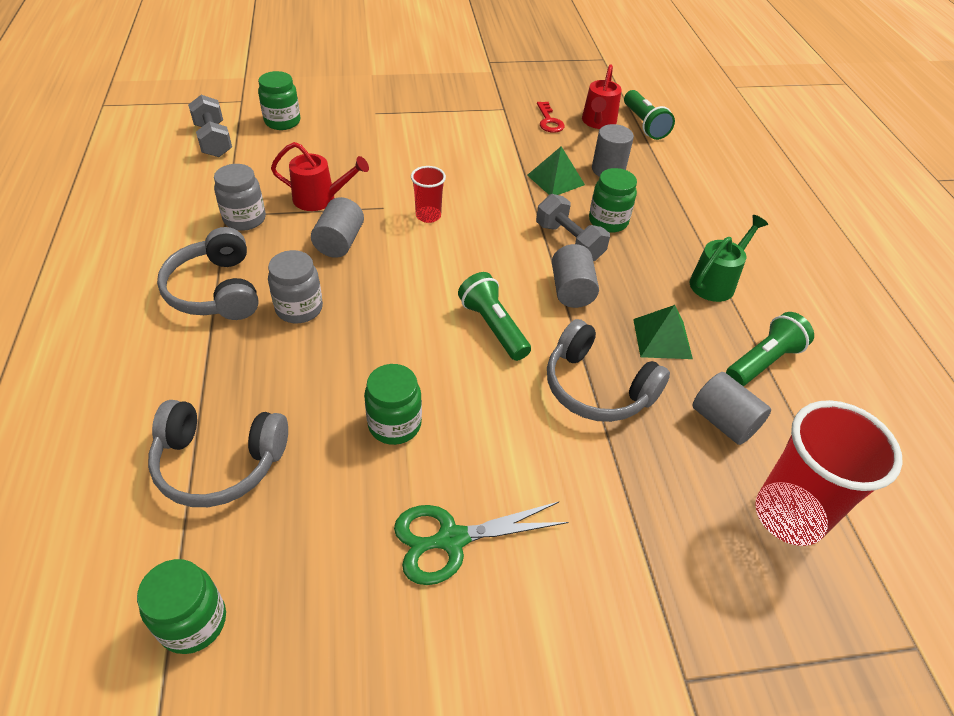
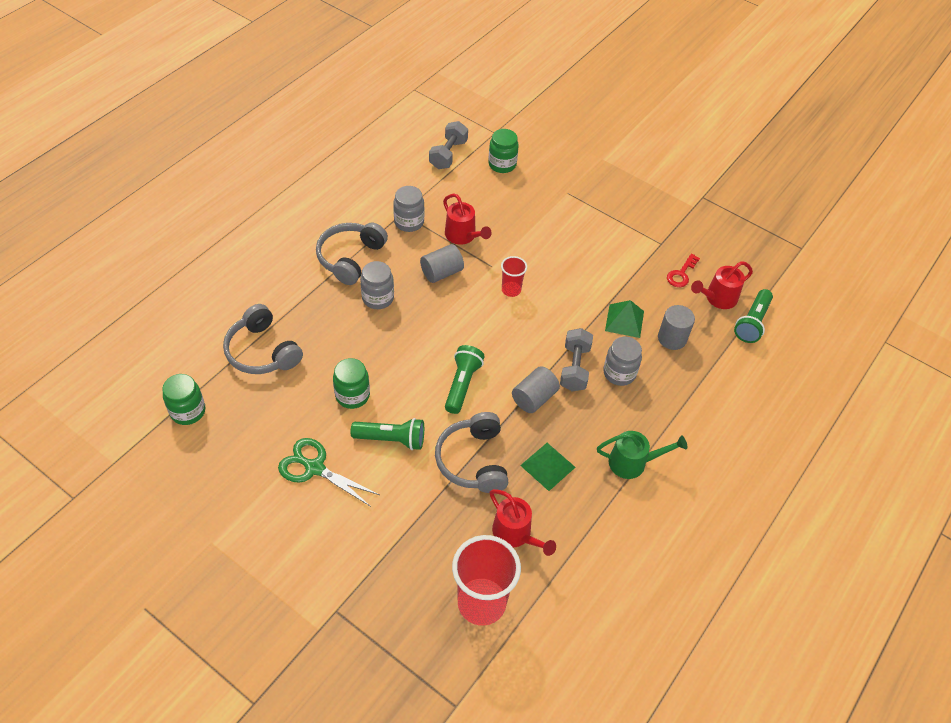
camera: 45 degrees right, 5 degrees up
(608, 221) = (619, 373): green jar -> grey jar
(723, 422) = (516, 534): grey cylinder -> red watering can
(763, 362) = (589, 527): green flashlight -> green flashlight (391, 439)

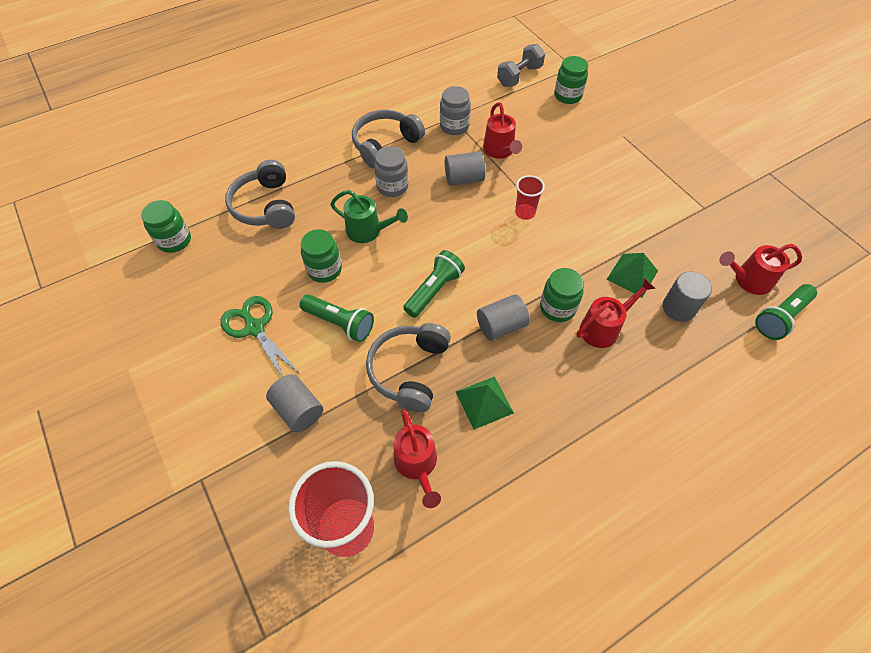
camera: 25 degrees right, 5 degrees up
(392, 525) = (298, 410): none -> grey cylinder
(574, 368) = (557, 308): grey dumbbell -> green jar
(619, 373) = (604, 327): grey jar -> red watering can
(633, 462) = (580, 430): green watering can -> green watering can (368, 231)
(681, 274) = (715, 244): red key -> none

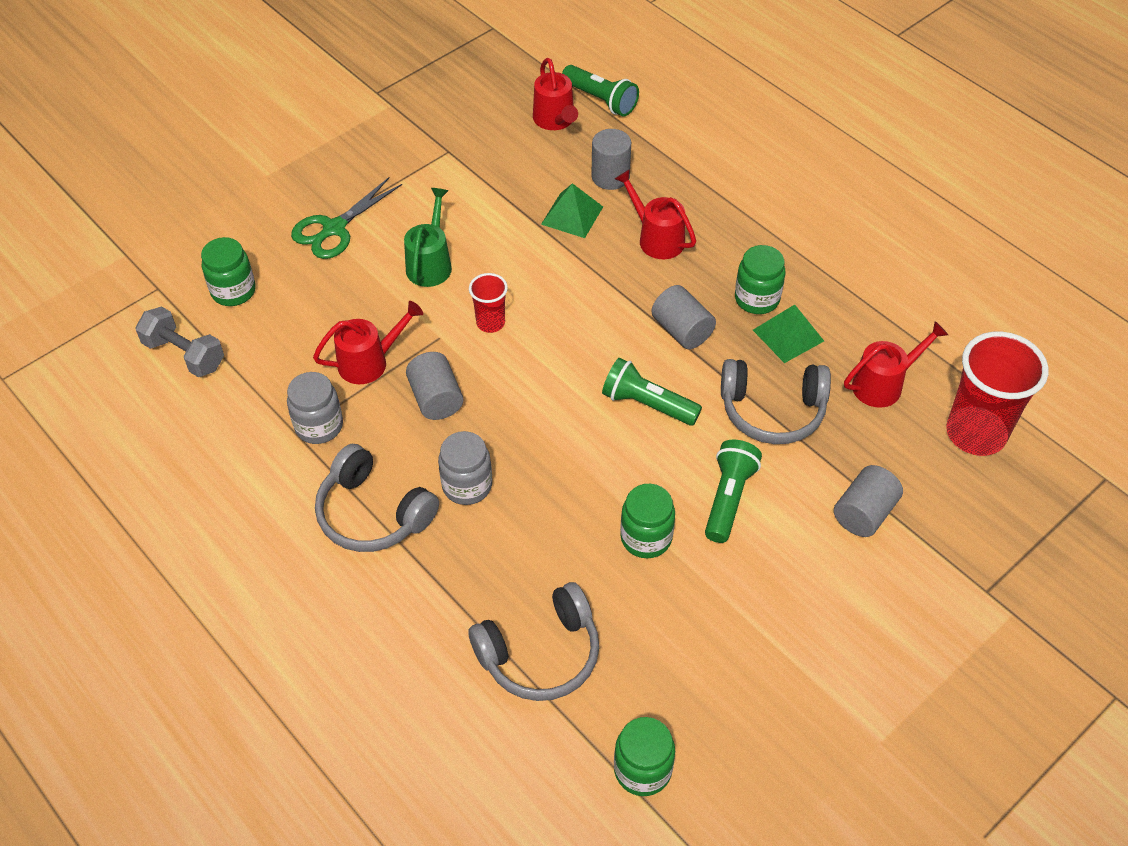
camera: 100 degrees left, 5 degrees down
(255, 328) = (766, 597): green scissors -> green scissors (334, 228)
(368, 231) = (562, 498): green watering can -> green watering can (430, 263)
(557, 308) = (640, 280): green jar -> green jar (757, 299)

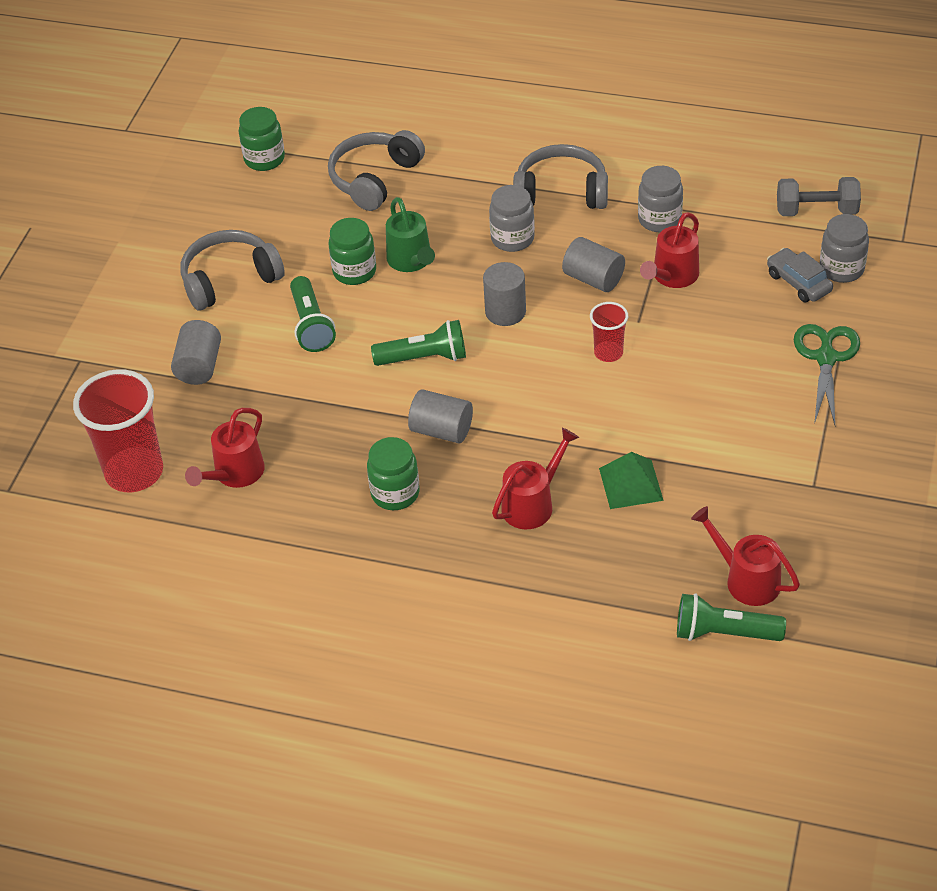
camera: 150 degrees right, 5 degrees down
(233, 291) = (841, 269): green jar -> grey jar
(279, 298) = (798, 282): none -> grey car
(430, 263) = (710, 373): green watering can -> green watering can (411, 261)
(610, 177) = (631, 545): grey cylinder -> grey cylinder (505, 312)
(656, 238) = (533, 503): red watering can -> red watering can turned 60 degrees counterclockwise
(772, 411) = (318, 404): grey headphones -> grey headphones (229, 279)
(788, 335) = (345, 474): green pyramid -> none

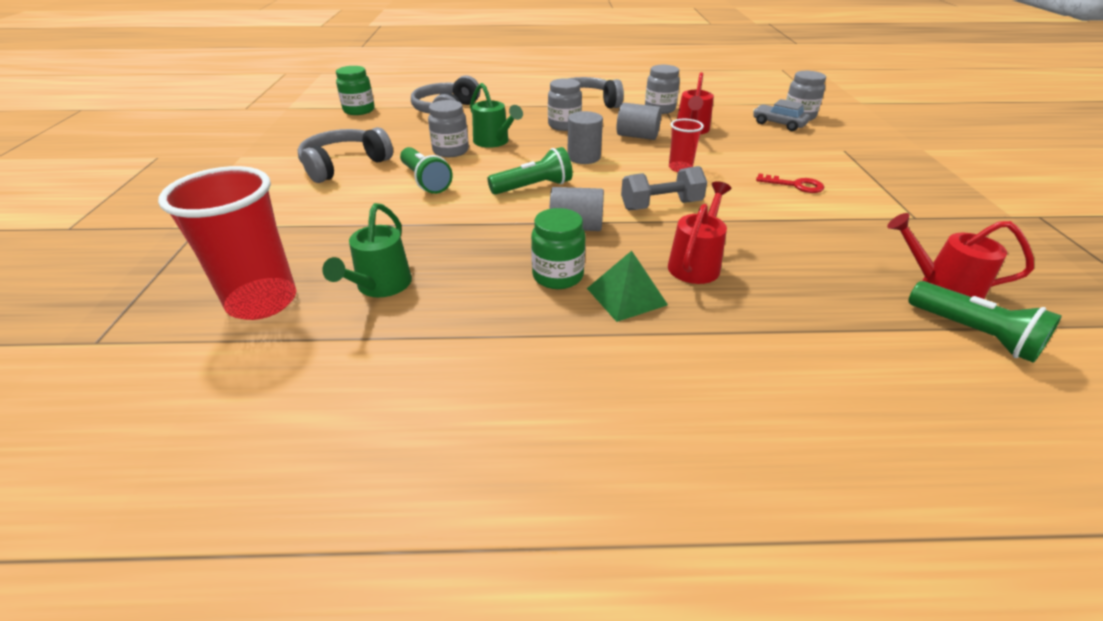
camera: 20 degrees left, 10 degrees down
(199, 366) = (325, 216): grey cylinder -> none
(234, 474) = (380, 286): red watering can -> green watering can
(354, 271) = (451, 151): green jar -> grey jar
(631, 484) = (770, 237): green pyramid -> green pyramid (626, 296)
(722, 409) = (795, 185): none -> red key
(724, 633) = (974, 334): green flashlight -> green flashlight turned 120 degrees counterclockwise
(816, 211) = (755, 97): grey dumbbell -> grey dumbbell (661, 205)
(826, 358) = (838, 153): green scissors -> none

